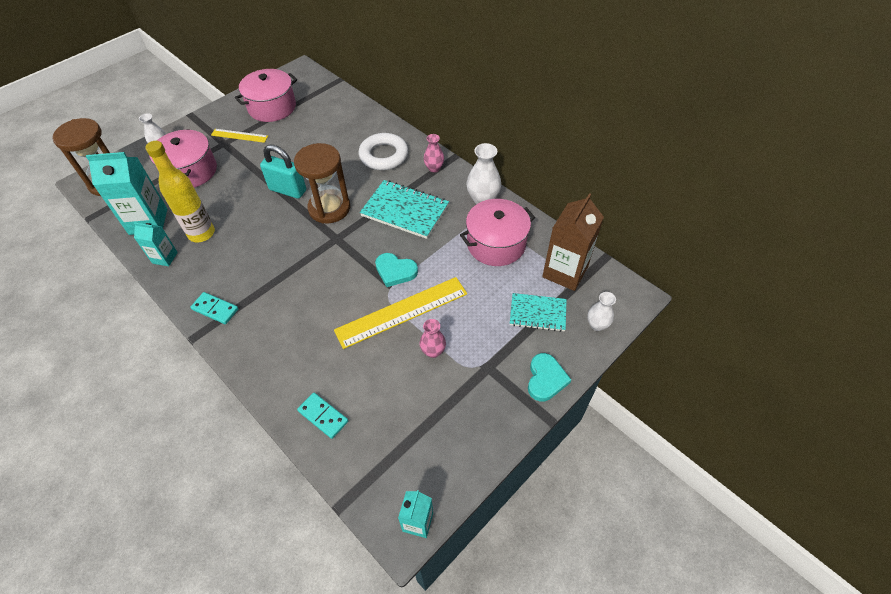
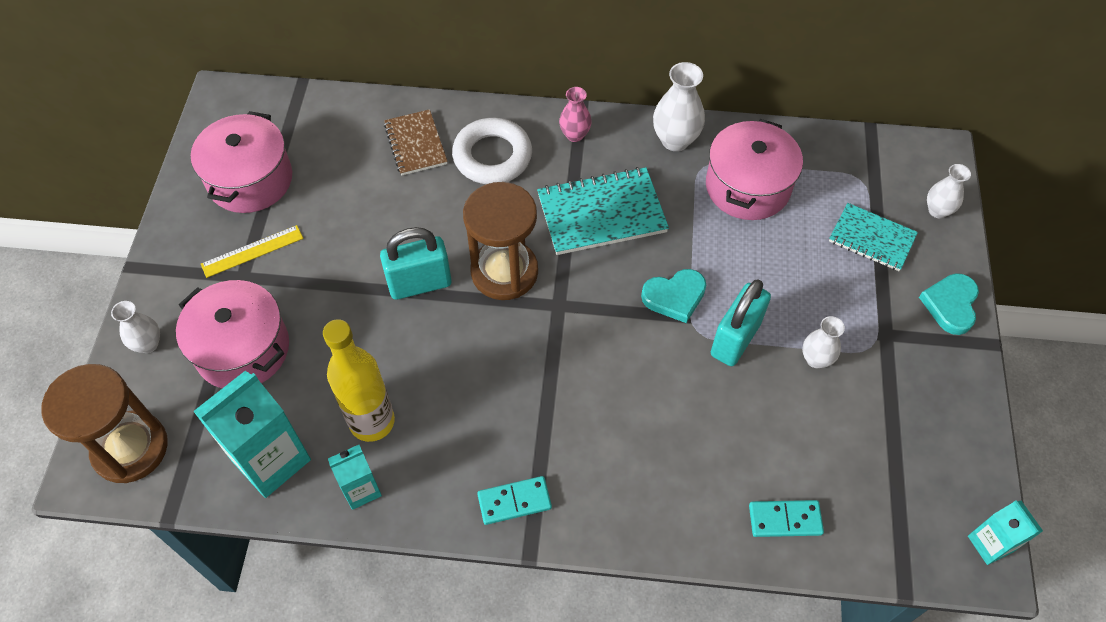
camera: 40 degrees left, 5 degrees up
(356, 131) = (415, 144): none -> brown notebook
(402, 312) = (735, 339): yellow ruler -> turquoise padlock
(433, 351) = (816, 359): pink vase -> white vase
(537, 313) = (871, 238): turquoise notebook -> turquoise notebook turned 60 degrees clockwise
(545, 379) = (950, 305): turquoise heart -> turquoise heart turned 135 degrees counterclockwise
(565, 272) = (850, 172): brown carton -> none

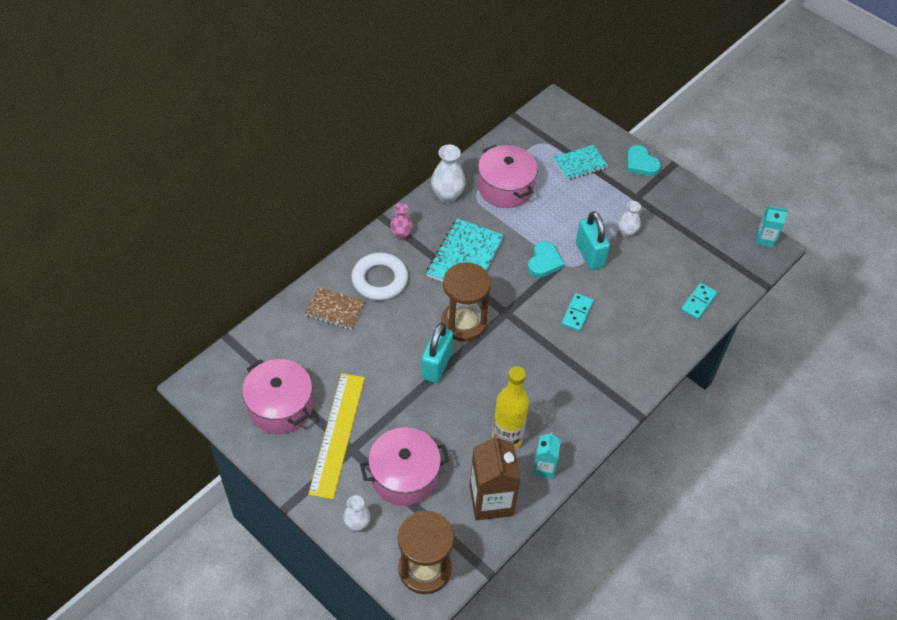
camera: 55 degrees left, 5 degrees down
(252, 251) = (337, 434): yellow ruler -> yellow ruler, size x1.86
(271, 460) = (491, 500): turquoise carton -> brown carton
(514, 501) = (605, 403): turquoise domino -> turquoise domino (577, 313)
(937, 210) = (587, 129): white vase -> none

